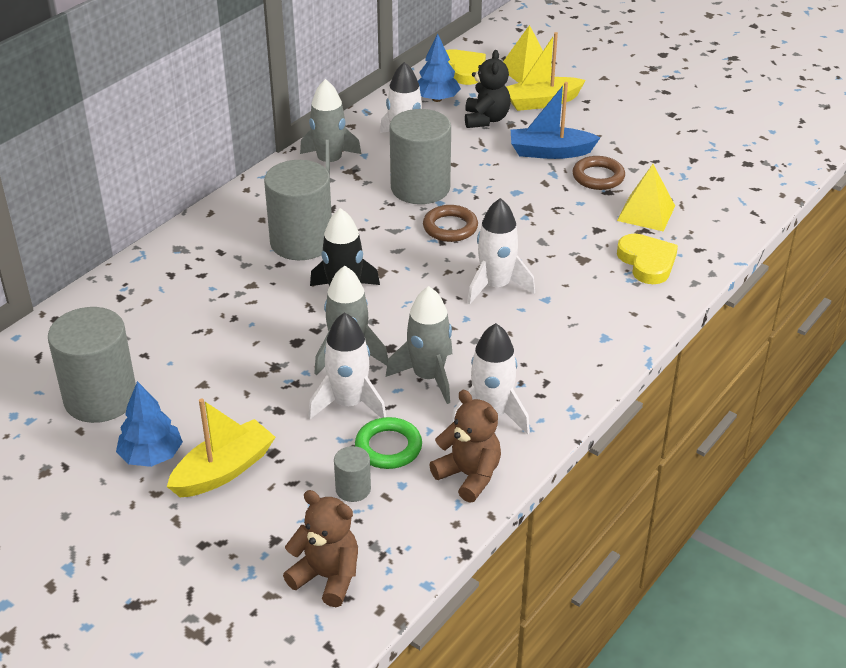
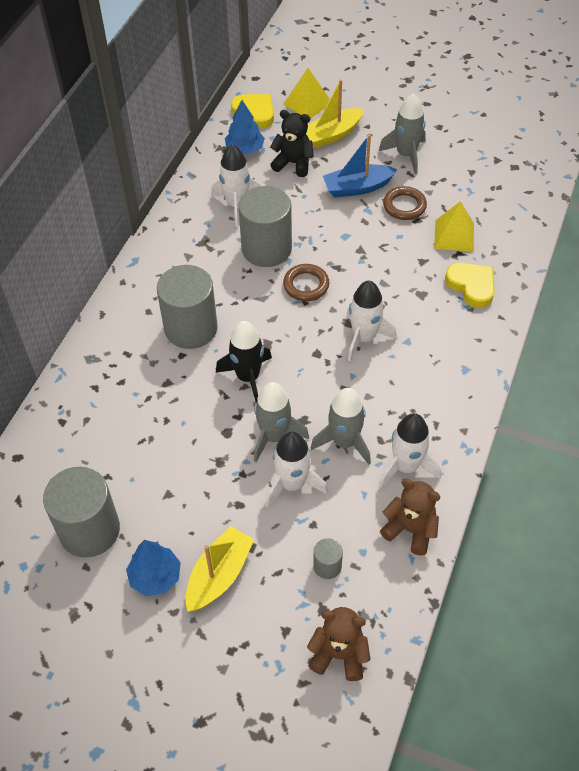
camera: 15 degrees left, 15 degrees up
(329, 162) = (181, 238): grey rocket -> grey rocket (406, 155)
(388, 447) = (339, 519): green ring -> none
(486, 119) = (293, 163): black teddy bear -> black teddy bear turned 60 degrees counterclockwise

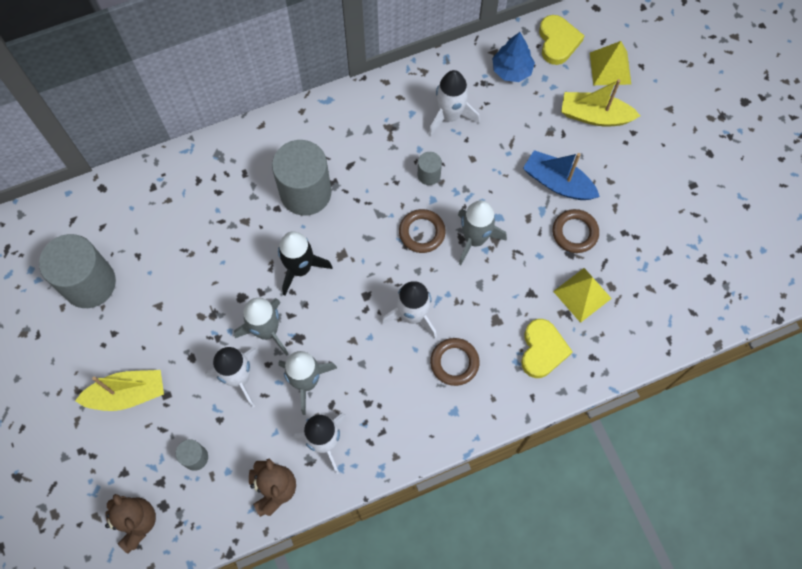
camera: 45 degrees right, 15 degrees up
(155, 576) = (92, 355): blue tree -> none
(266, 248) = (429, 175): grey cylinder -> grey cylinder, size x0.45
(293, 163) = (534, 116): black teddy bear -> none
(406, 155) = (632, 187): grey rocket -> grey rocket (475, 239)
(427, 341) = (454, 363): none -> brown ring

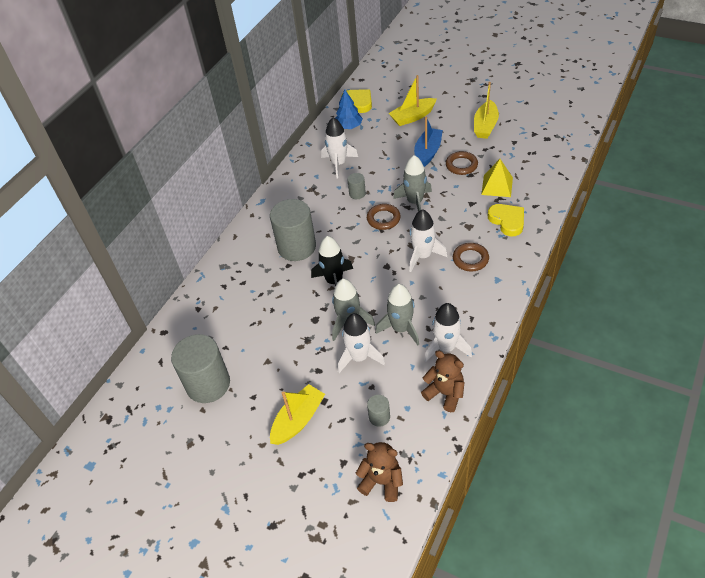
camera: 35 degrees left, 20 degrees down
(557, 183) = (428, 152): blue boat -> blue boat turned 120 degrees clockwise
(610, 68) = (397, 96): yellow pyramid -> none
(661, 200) = (485, 126): none -> yellow boat

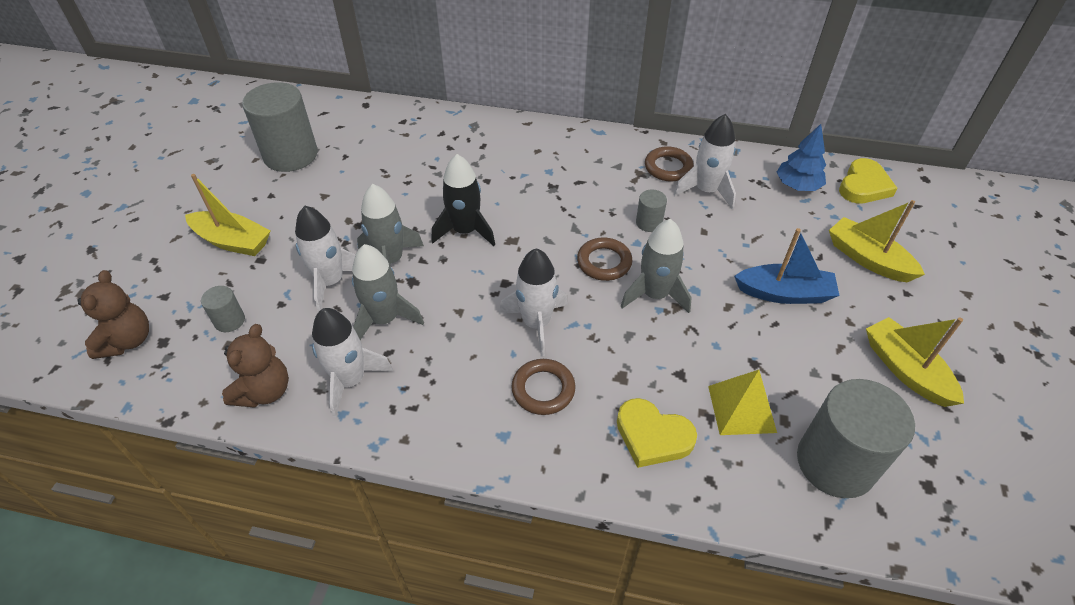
camera: 70 degrees right, 0 degrees up
(297, 247) = (522, 181): grey cylinder -> grey cylinder (835, 463)
(461, 165) = (774, 346): brown ring -> brown ring (668, 167)
(485, 126) = (905, 370): yellow boat -> yellow boat turned 60 degrees clockwise
(507, 221) = (652, 436): yellow heart -> yellow heart turned 75 degrees clockwise

